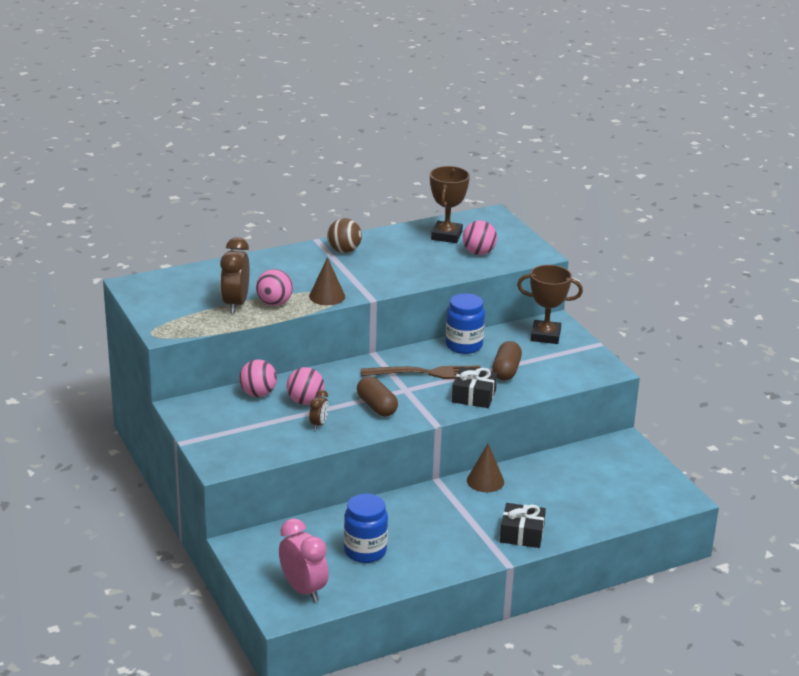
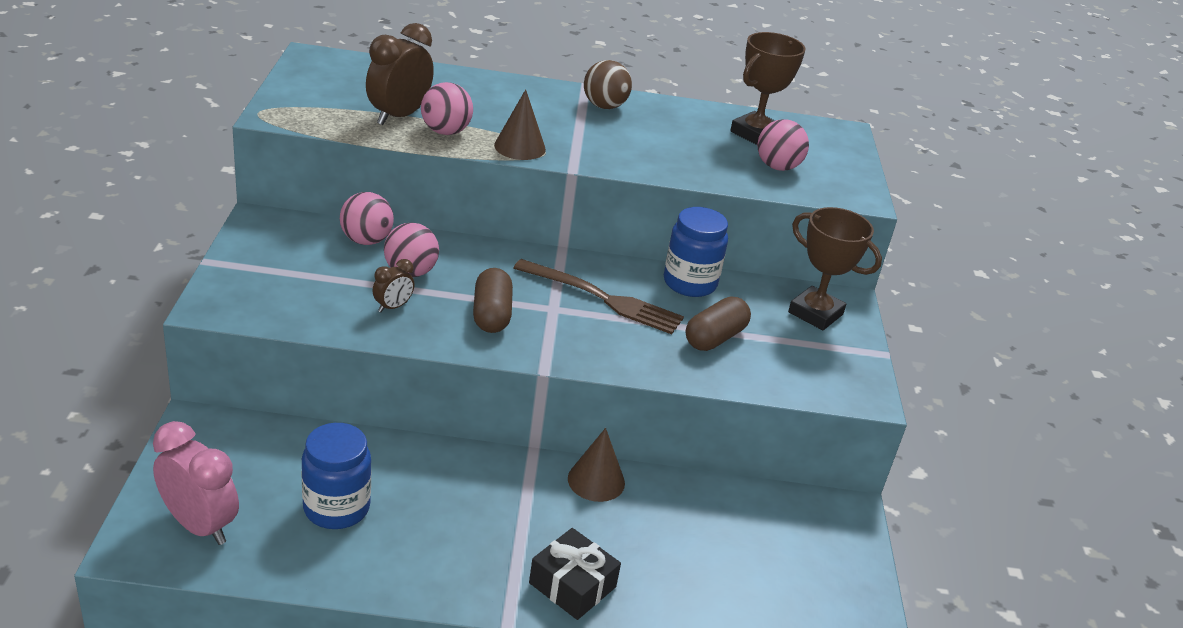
camera: 25 degrees right, 5 degrees up
(303, 590) = (199, 525): pink clock -> pink clock turned 45 degrees counterclockwise
(474, 396) = (635, 353): black gift -> none

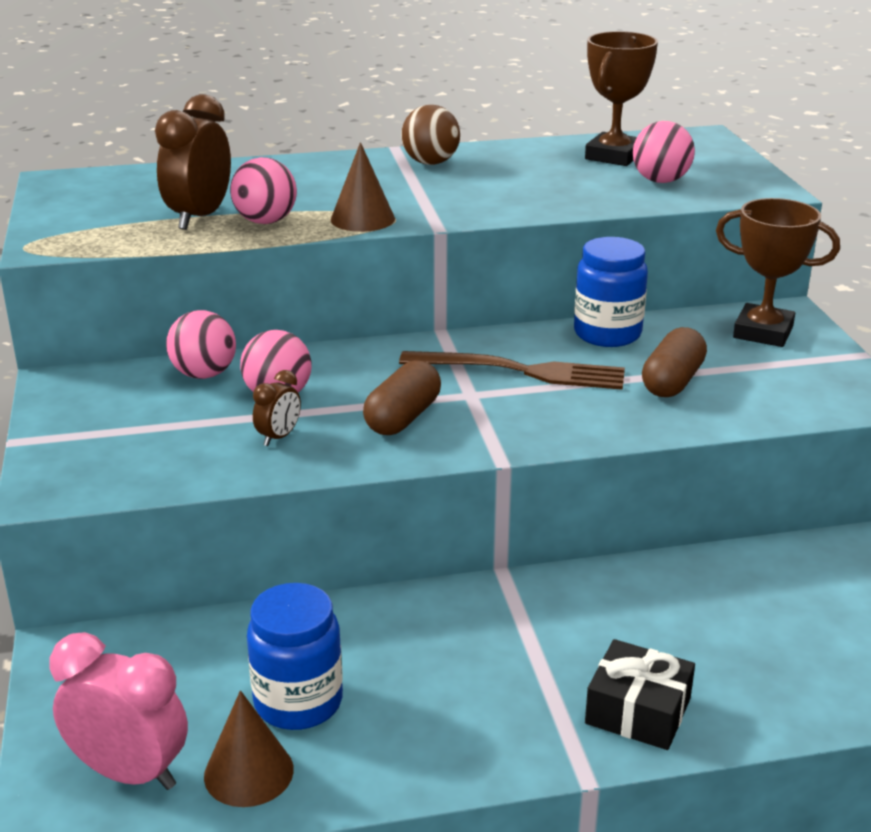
camera: 10 degrees left, 5 degrees down
(491, 315) = (402, 418): brown capsule -> brown capsule turned 45 degrees clockwise
(596, 480) = (595, 585): brown cone -> brown cone (248, 772)

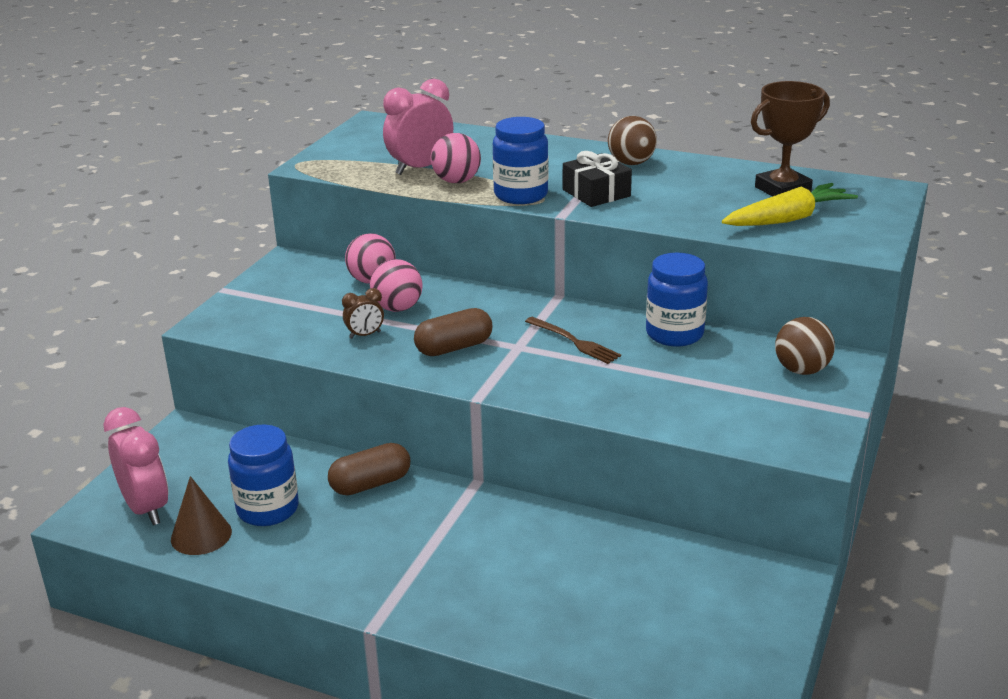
camera: 35 degrees right, 0 degrees up
(199, 217) = (420, 168): brown clock -> pink clock
(362, 219) = (521, 195): brown cone -> blue jar
(523, 371) = (575, 342): brown fork -> brown fork, size x0.63
(638, 711) = (453, 603): black gift -> black gift (596, 193)
(660, 181) = (787, 219): pink ball -> yellow carrot
(672, 381) = (673, 384): brown capsule -> brown capsule (371, 484)
(763, 332) = (801, 370): brown trophy -> brown ball

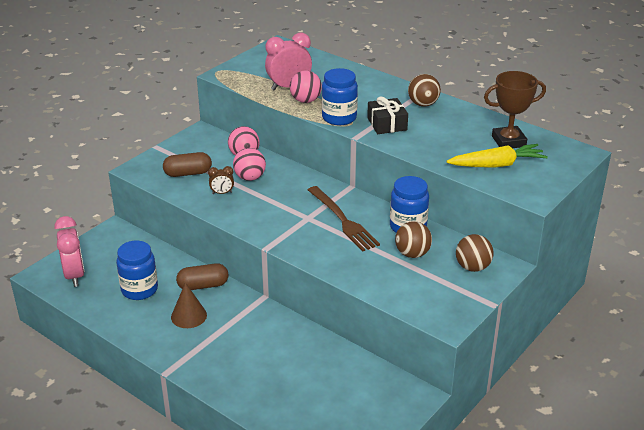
camera: 15 degrees right, 5 degrees up
(201, 535) = (97, 298): brown cone -> brown cone (189, 316)
(454, 347) = (269, 211): brown capsule -> brown capsule (188, 173)
(575, 342) = (344, 221): brown fork -> brown fork, size x1.59
(704, 368) = (412, 254): none -> brown ball

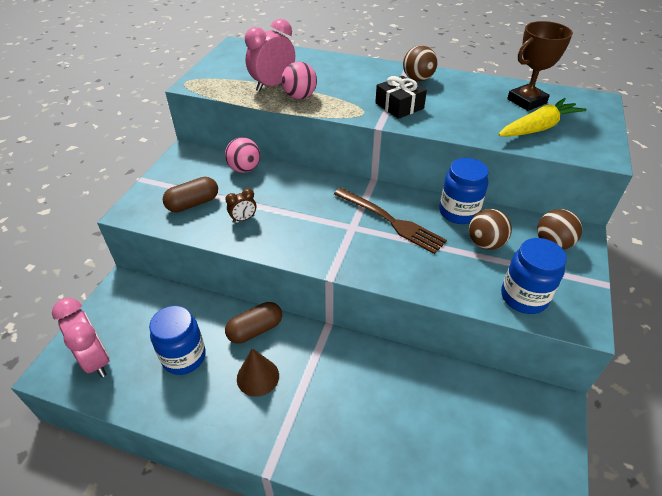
camera: 20 degrees left, 10 degrees up
(250, 178) = (264, 193): pink ball -> none
(339, 118) = (347, 108): blue jar -> blue jar (524, 297)

